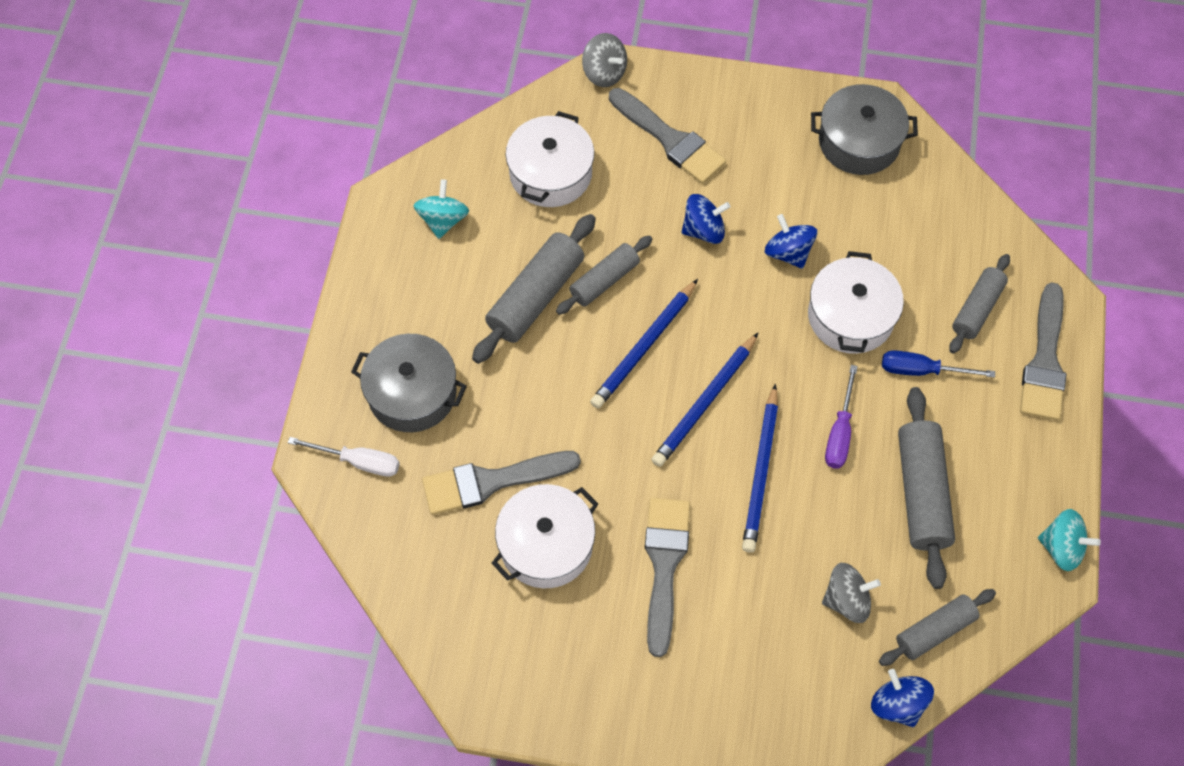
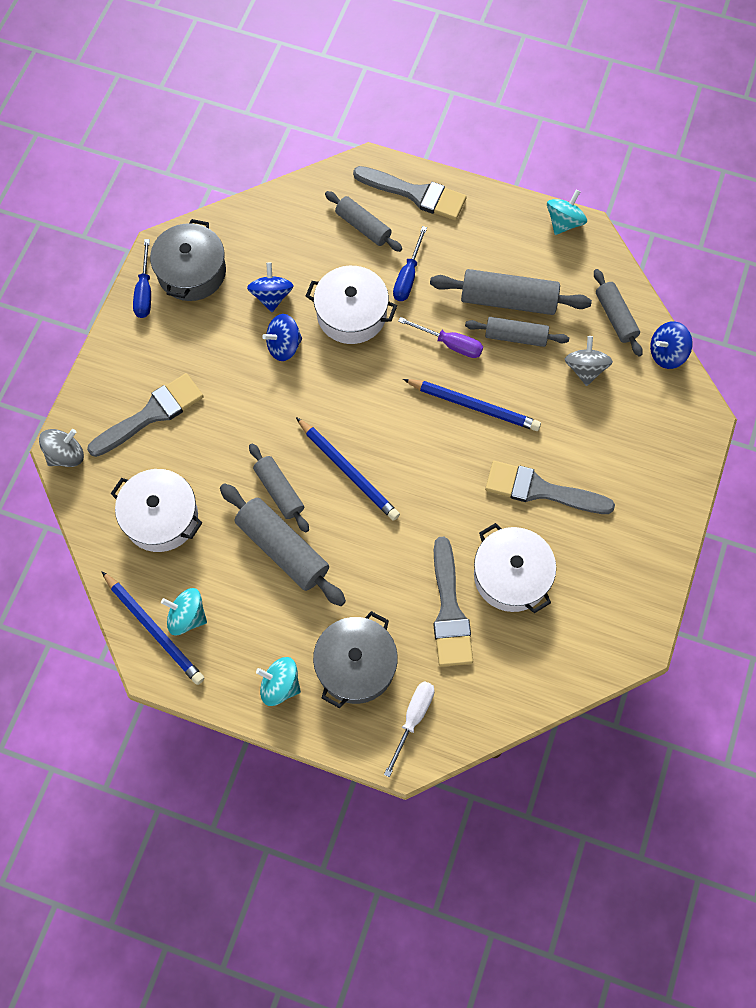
camera: 80 degrees left, 5 degrees up
(379, 322) = (280, 685): none -> turquoise spinning top
(704, 230) = (248, 405): blue spinning top -> blue spinning top (272, 296)
(705, 402) = (407, 434): blue pencil -> blue pencil (154, 629)
(820, 102) = (144, 291): none -> blue screwdriver
(870, 508) = (515, 337): none -> grey rolling pin

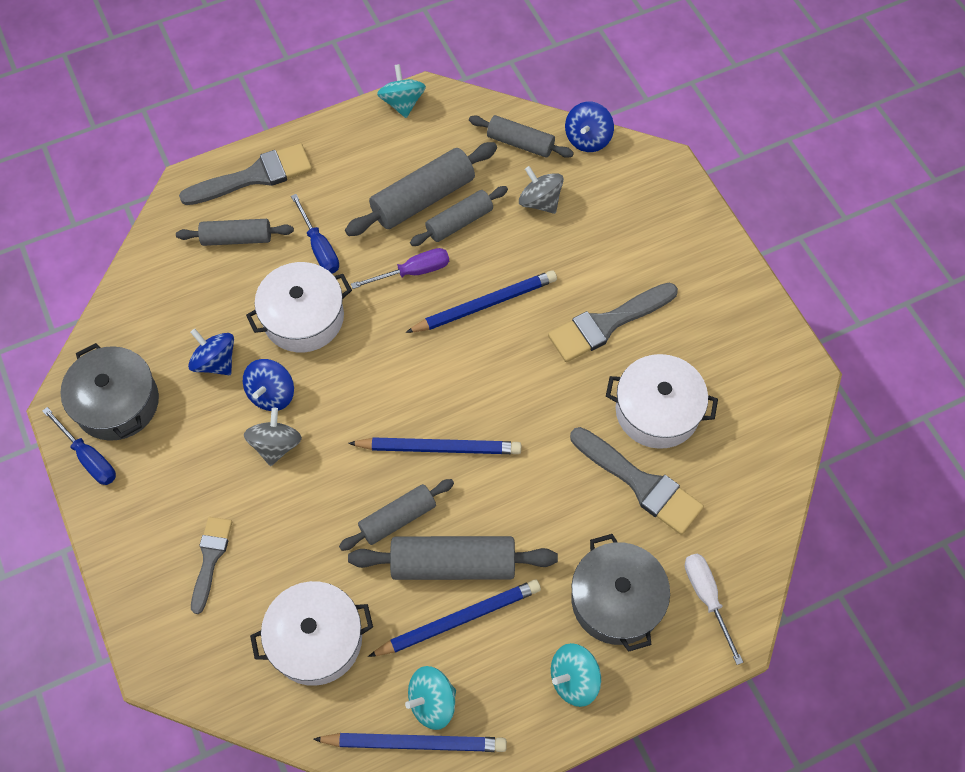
camera: 45 degrees left, 5 degrees down
(66, 455) = (165, 669): grey spinning top -> grey spinning top (276, 445)
(151, 414) = (210, 558): grey brush -> grey brush, size x0.63
(251, 584) = (458, 619): none -> blue pencil
(279, 491) = (398, 519): grey rolling pin -> grey rolling pin turned 45 degrees counterclockwise

